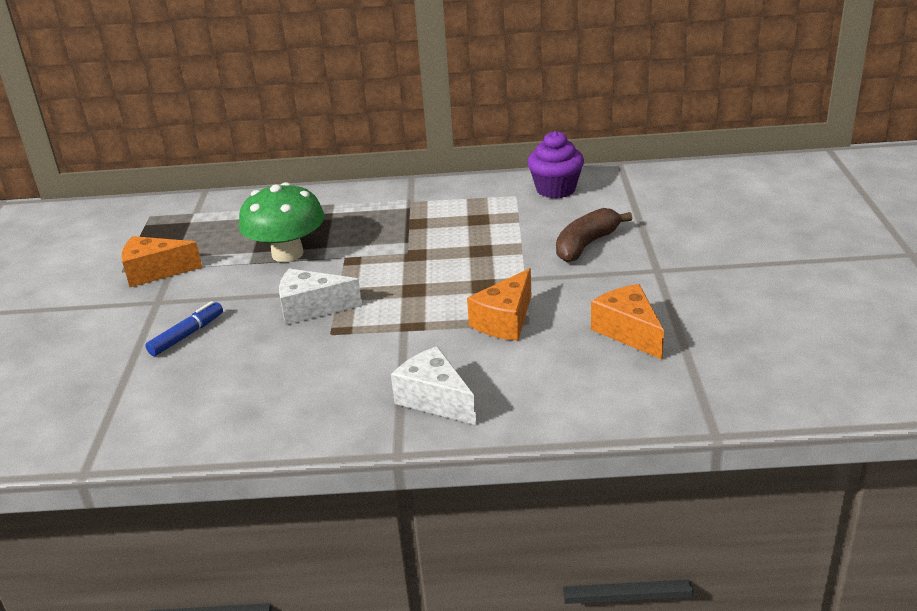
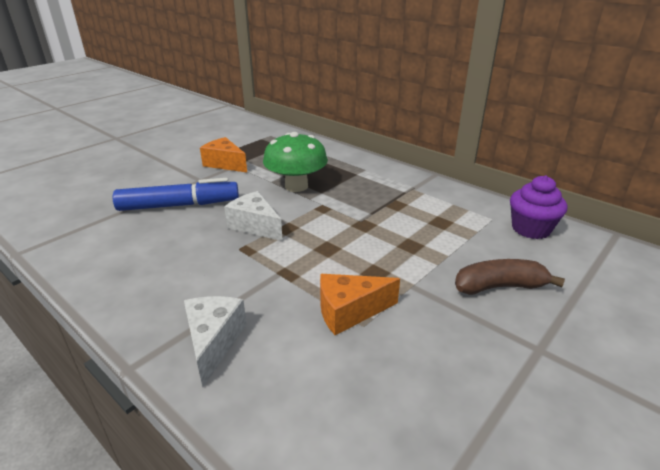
camera: 40 degrees right, 0 degrees up
(187, 335) = (179, 205): blue marker -> blue marker, size x1.87
(629, 332) = (433, 394): orange cheese -> none

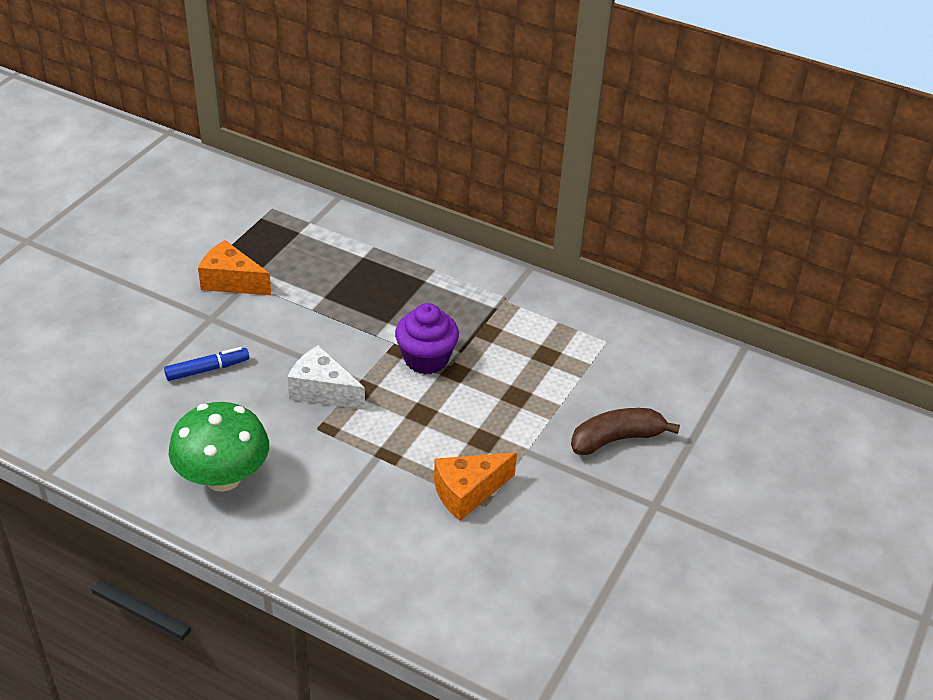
camera: 15 degrees left, 10 degrees up
(179, 205) = (207, 369): blue marker -> blue marker, size x0.53
(214, 342) = (343, 546): white cheese -> none
(296, 186) = (350, 314): green mushroom -> green mushroom (223, 477)
(531, 229) = (650, 352): purple cupcake -> purple cupcake (426, 359)

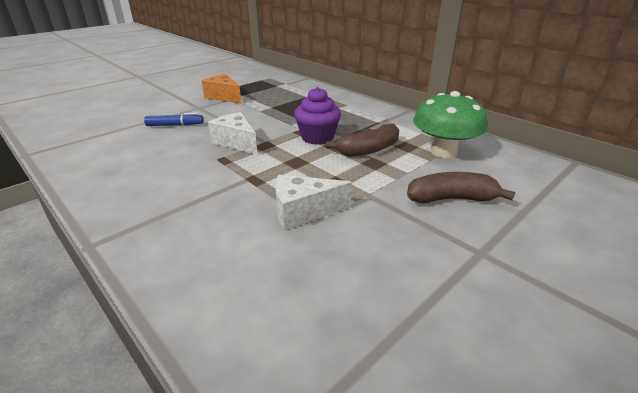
camera: 20 degrees right, 10 degrees down
(223, 477) = (128, 173): green mushroom -> green mushroom (443, 152)
(468, 492) = (303, 212): orange cheese -> white cheese
(502, 372) = (369, 150): none -> brown banana

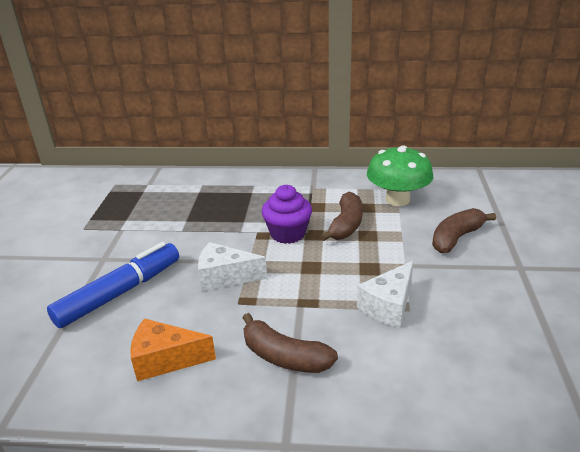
camera: 40 degrees left, 0 degrees up
(175, 125) = (120, 293): blue marker -> blue marker, size x1.87
(183, 200) = (284, 357): none -> brown banana
(224, 97) = (108, 232): orange cheese -> orange cheese (165, 359)

